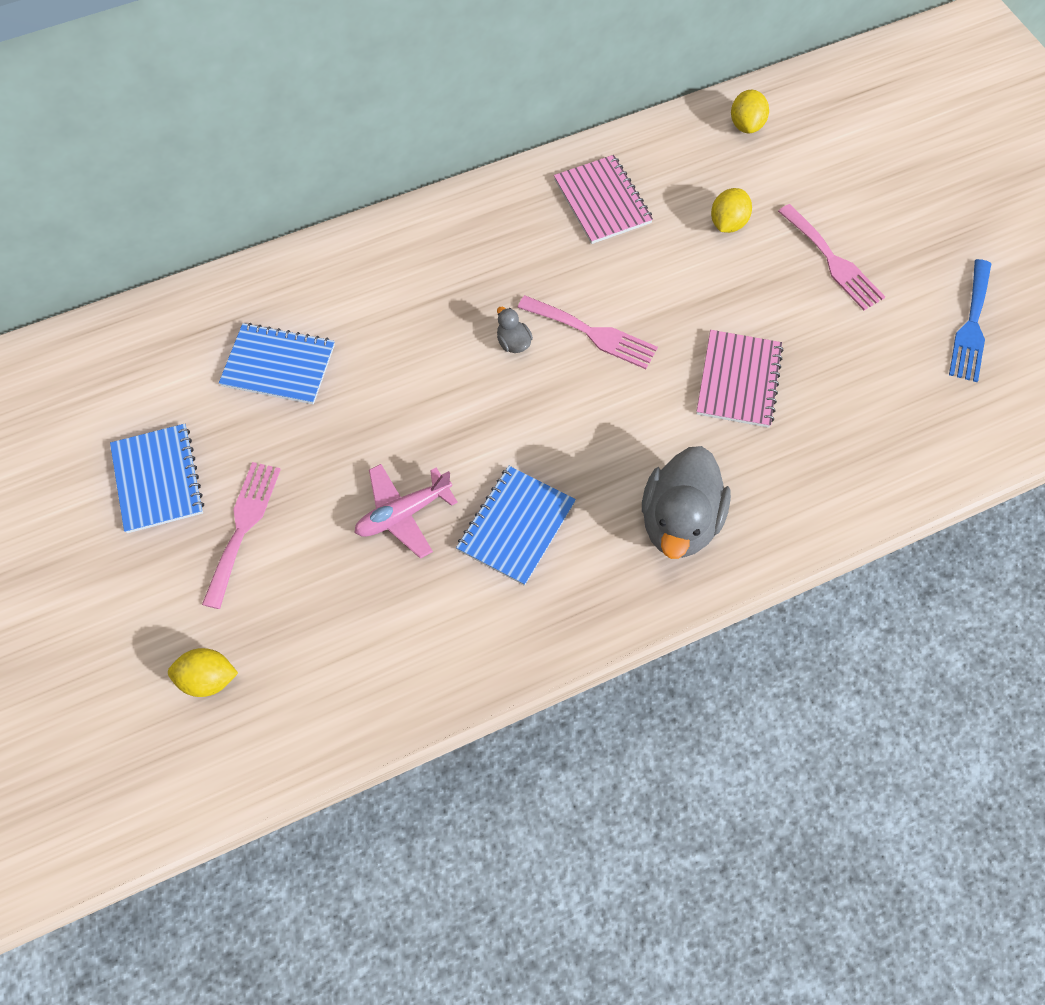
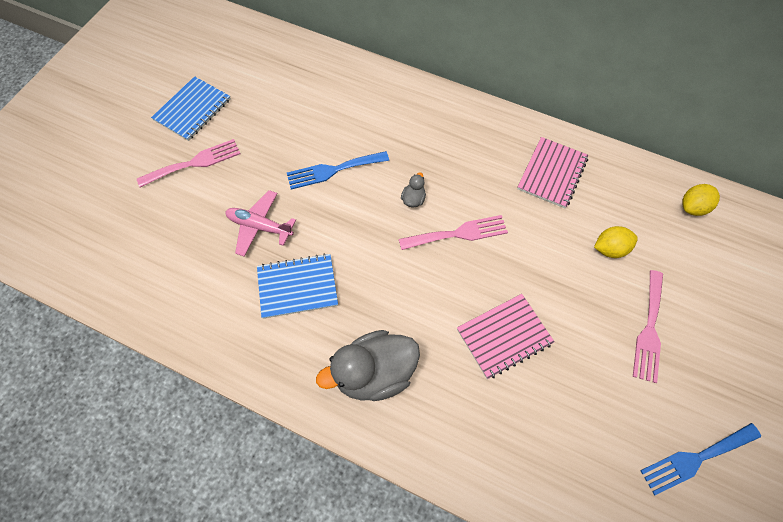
camera: 50 degrees right, 0 degrees up
(208, 679) = (98, 212): yellow lemon -> none
(278, 366) = (299, 108): blue notebook -> none
(400, 391) = (333, 170): none -> blue fork
(592, 333) = (458, 233): pink fork -> pink fork turned 90 degrees counterclockwise

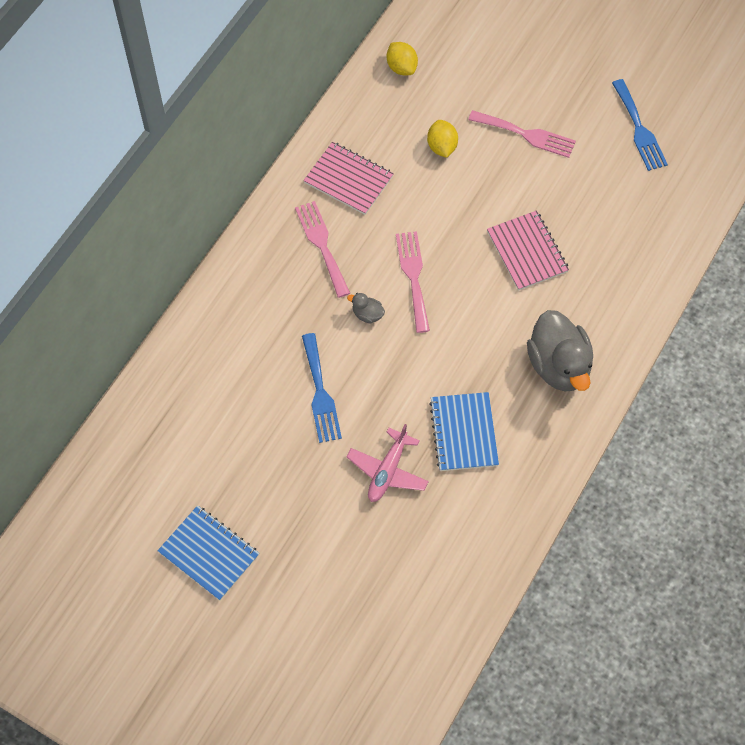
camera: 85 degrees left, 0 degrees up
(194, 163) = (292, 546): pink fork -> pink fork (322, 245)

